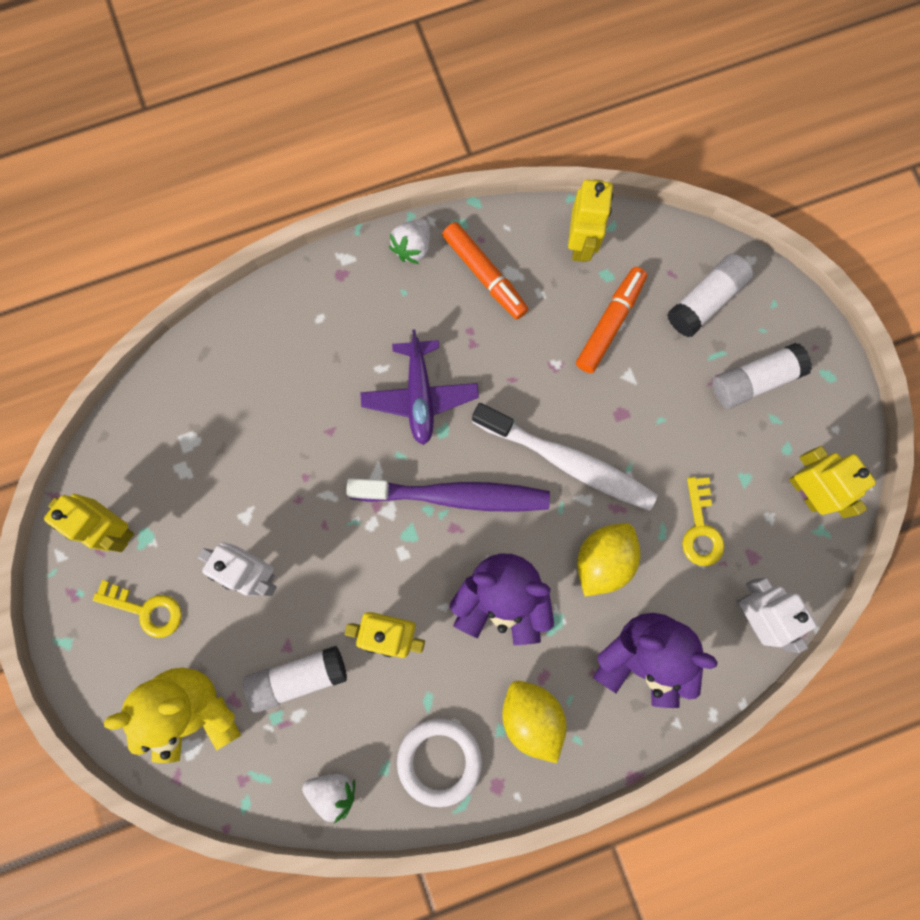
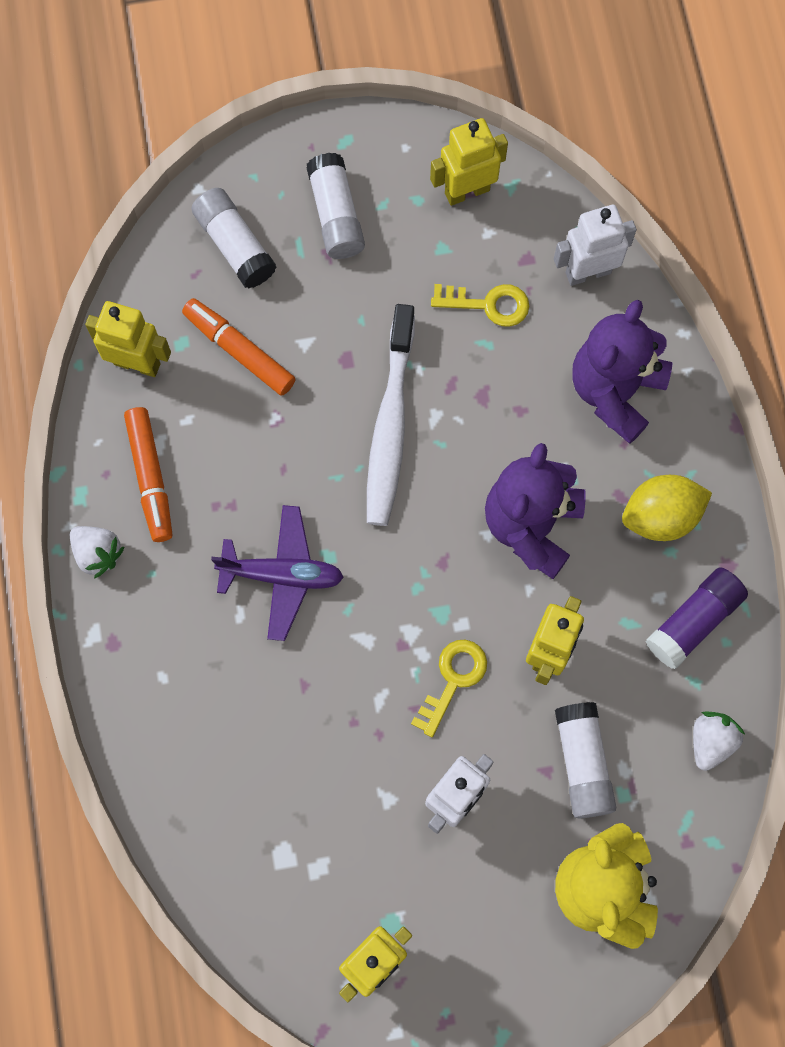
camera: 80 degrees left, 5 degrees down
(146, 610) = (478, 932): yellow key -> yellow key (453, 680)
(439, 760) = (693, 621): white ring -> purple glue stick
(455, 496) = (406, 555): purple toothbrush -> none
(484, 274) = (150, 477): orange marker -> orange marker turned 105 degrees clockwise
(568, 462) = (390, 426): white toothbrush -> white toothbrush turned 150 degrees clockwise
(603, 560) = (505, 410): yellow lemon -> none

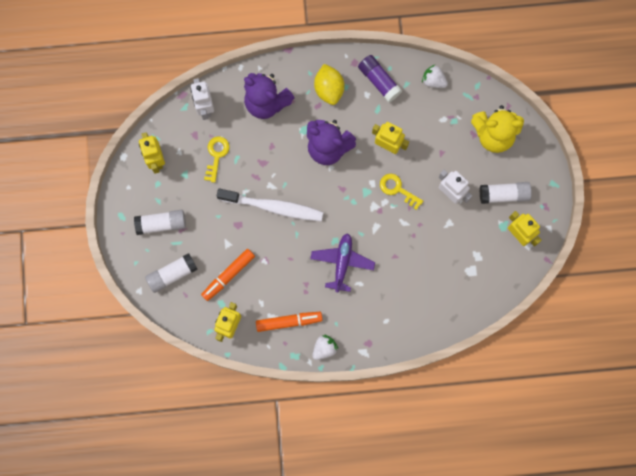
camera: 85 degrees left, 5 degrees up
(582, 763) = (439, 137): white glue stick -> white glue stick (504, 194)

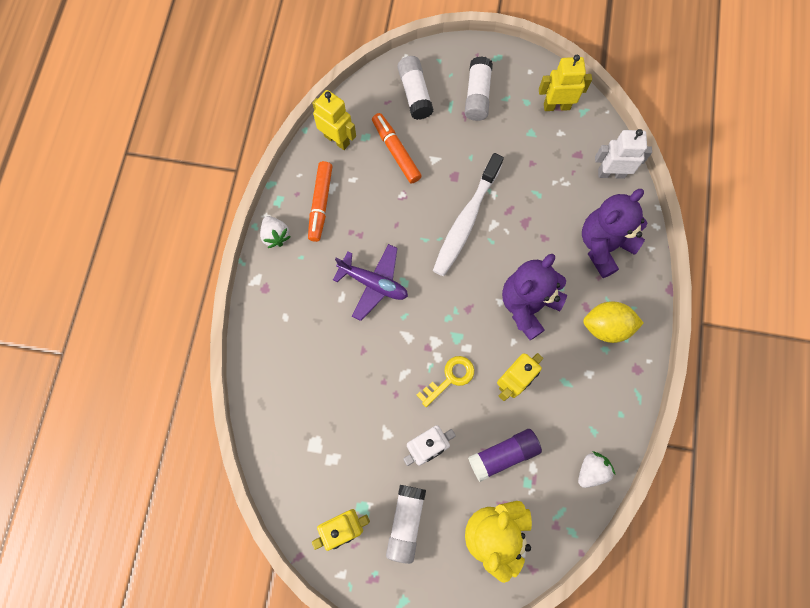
camera: 105 degrees right, 5 degrees down
(216, 155) = (546, 172): yellow key -> none
(379, 81) = (605, 395): purple glue stick -> purple glue stick (503, 455)

